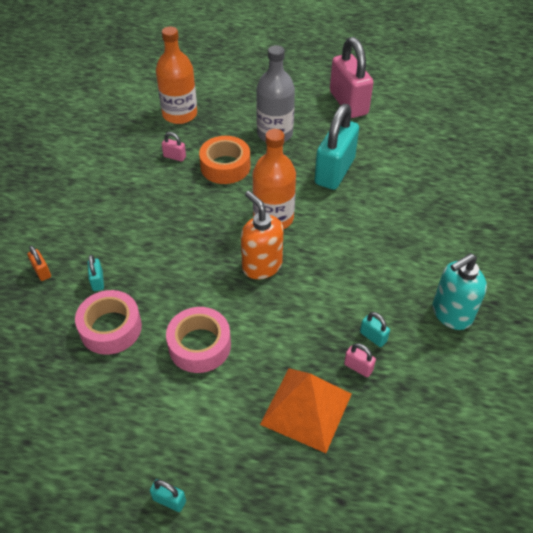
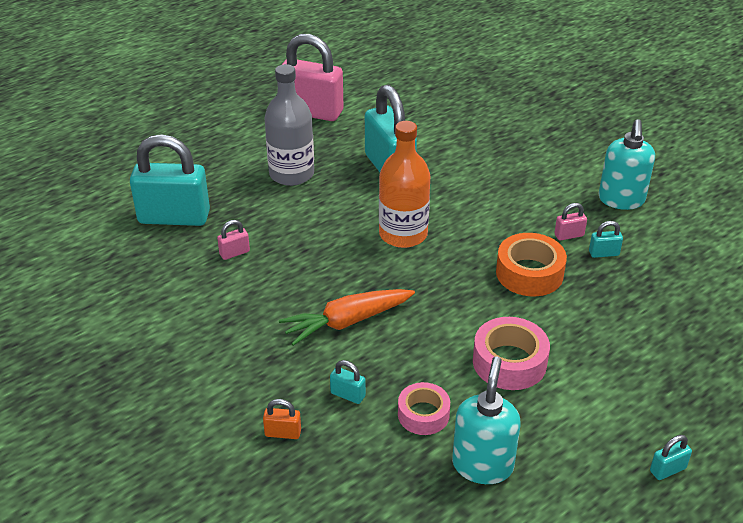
camera: 50 degrees left, 10 degrees down
(89, 385) = (482, 465): none -> turquoise soap dispenser
(111, 328) = (423, 414): pink tape -> pink tape, size x0.66
(161, 242) = (347, 322): none -> orange carrot
(180, 114) = (174, 217): orange bottle -> turquoise padlock
(225, 166) = (295, 227): orange tape -> orange tape (529, 273)
(262, 265) = (454, 272): orange soap dispenser -> none
(306, 409) = (643, 332): orange pyramid -> none
(358, 367) = (627, 279): pink padlock -> pink padlock (569, 235)

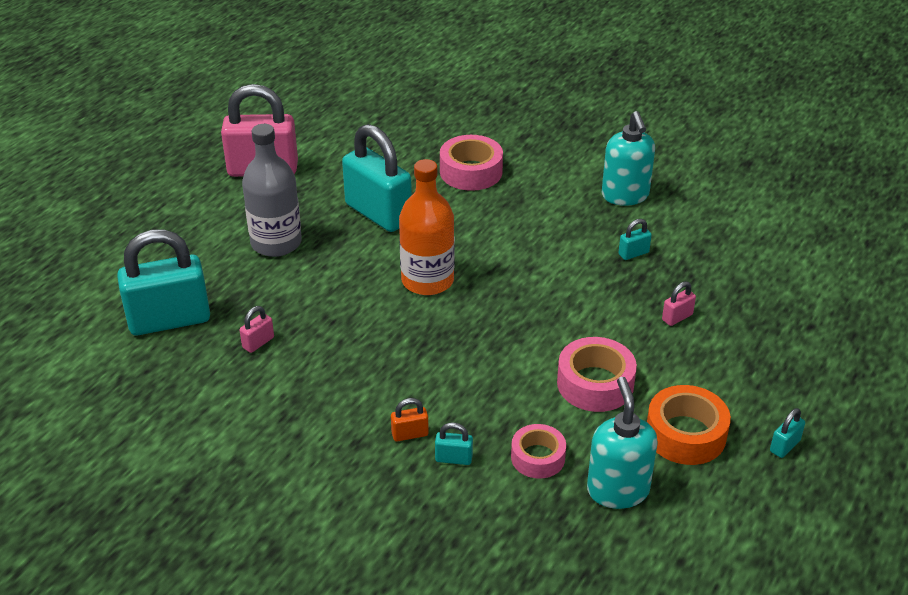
camera: 20 degrees left, 0 degrees up
(283, 433) = (407, 515): orange padlock -> orange padlock (410, 434)
(347, 322) = (415, 385): orange carrot -> none
(488, 149) = (471, 172): none -> pink tape
(529, 273) = (572, 290): orange tape -> orange tape (685, 434)
(569, 235) = (592, 243): pink padlock -> pink padlock (677, 317)

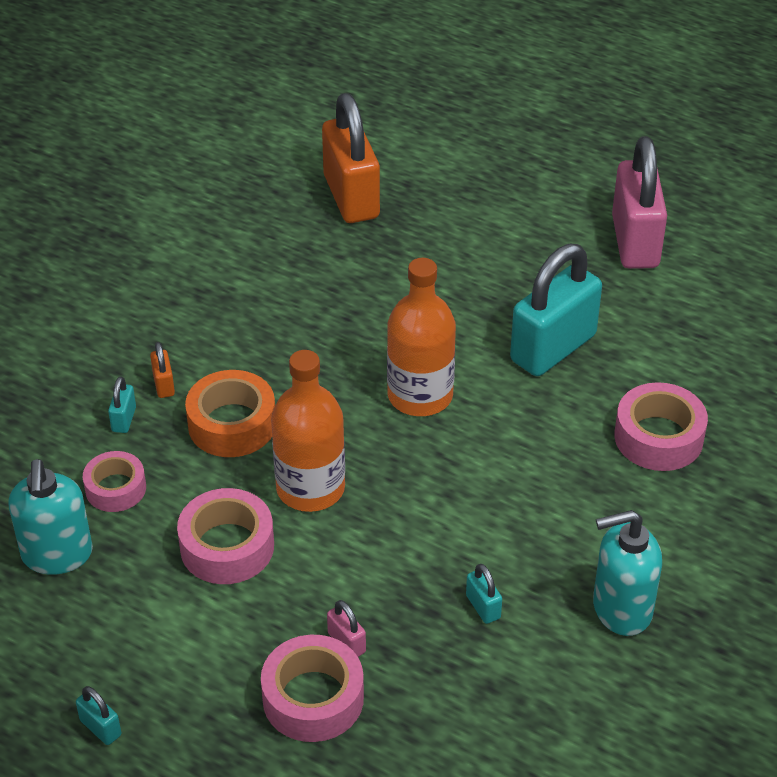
camera: 90 degrees right, 5 degrees up
(169, 320) = (351, 197): turquoise padlock -> orange padlock
(258, 343) = (313, 263): pink padlock -> none
(276, 243) = (487, 264): grey bottle -> none
(529, 338) = (310, 488): none -> orange bottle
(617, 490) = (57, 555): turquoise soap dispenser -> turquoise soap dispenser turned 90 degrees clockwise
(685, 434) = (133, 627): orange tape -> orange tape (232, 424)
(729, 333) = (313, 698): none -> pink tape

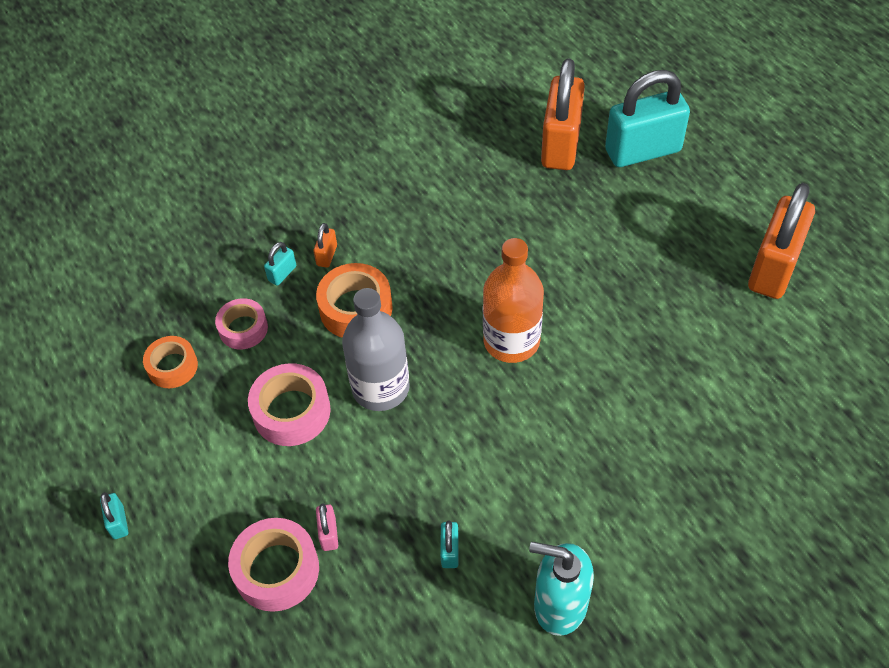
camera: 30 degrees right, 10 degrees up
(57, 555) = (172, 367): turquoise soap dispenser -> orange tape
(310, 488) = (380, 388): orange bottle -> grey bottle
(553, 348) = (644, 340): turquoise padlock -> turquoise padlock (643, 151)
(635, 242) = (773, 268): pink padlock -> orange padlock
(658, 437) = (685, 459): pink tape -> none

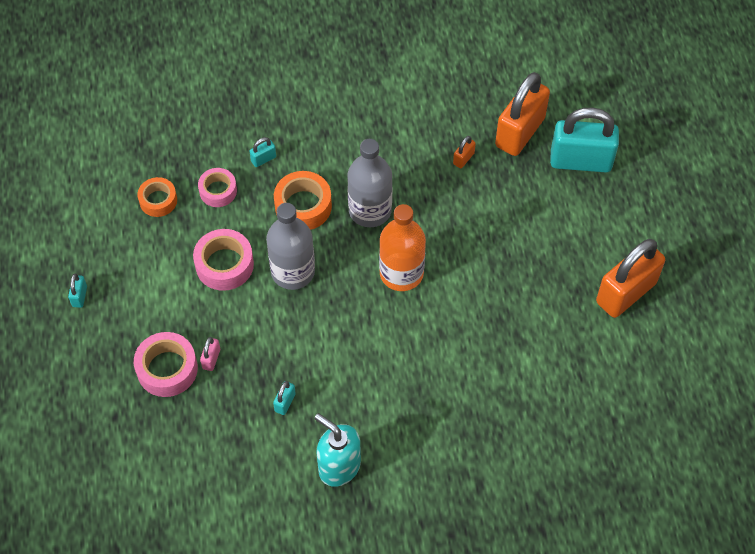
camera: 20 degrees right, 5 degrees up
(327, 255) = (301, 157): orange padlock -> orange padlock (463, 159)
(437, 285) = (370, 210): none -> grey bottle

